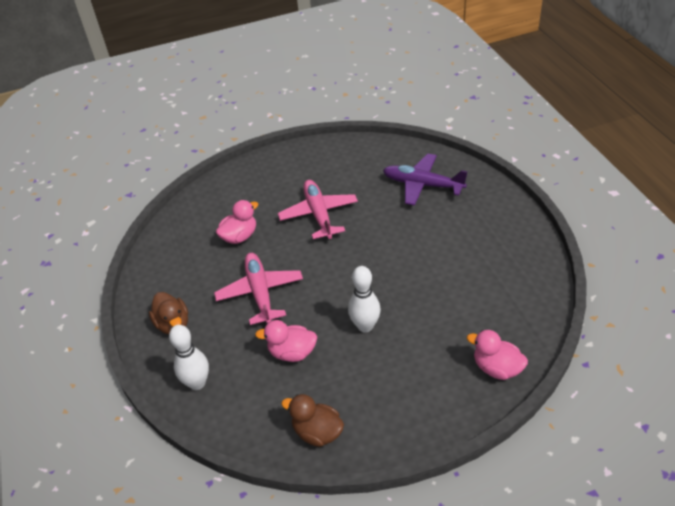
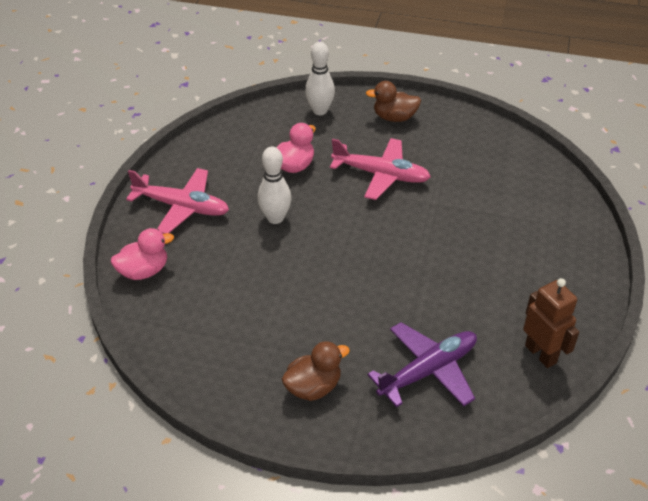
camera: 120 degrees right, 0 degrees up
(239, 236) = (472, 191): pink duck -> none
(317, 432) = (210, 148): brown duck -> brown duck (313, 387)
(319, 214) = (455, 258): pink plane -> pink plane (182, 207)
(364, 152) = (541, 354): none -> brown robot

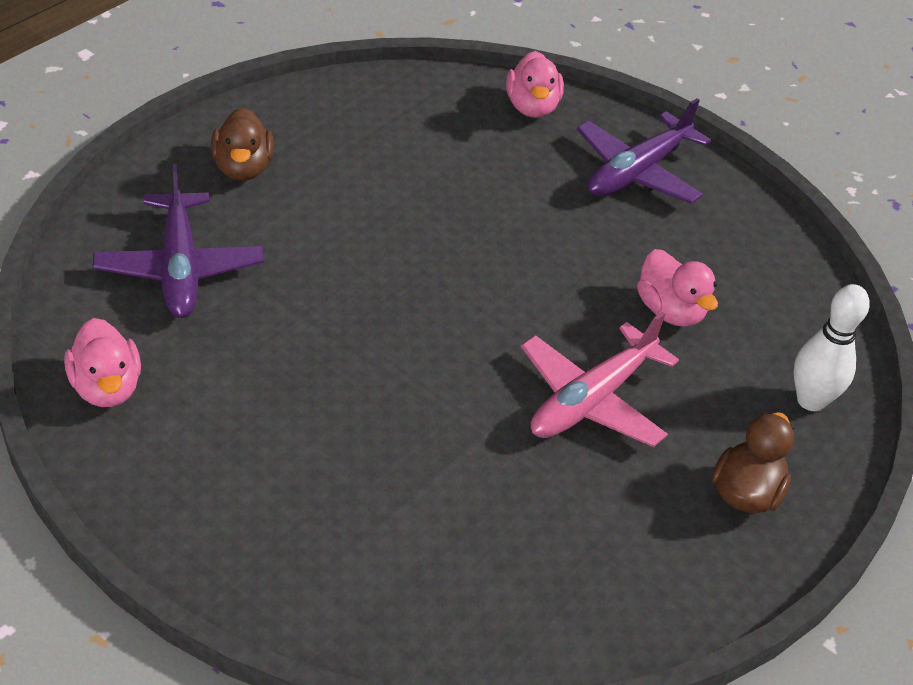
camera: 110 degrees right, 0 degrees up
(182, 207) = (637, 172): pink plane -> purple plane
(275, 218) = (560, 246): white bowling pin -> none
(541, 354) = (106, 388): brown robot -> pink duck

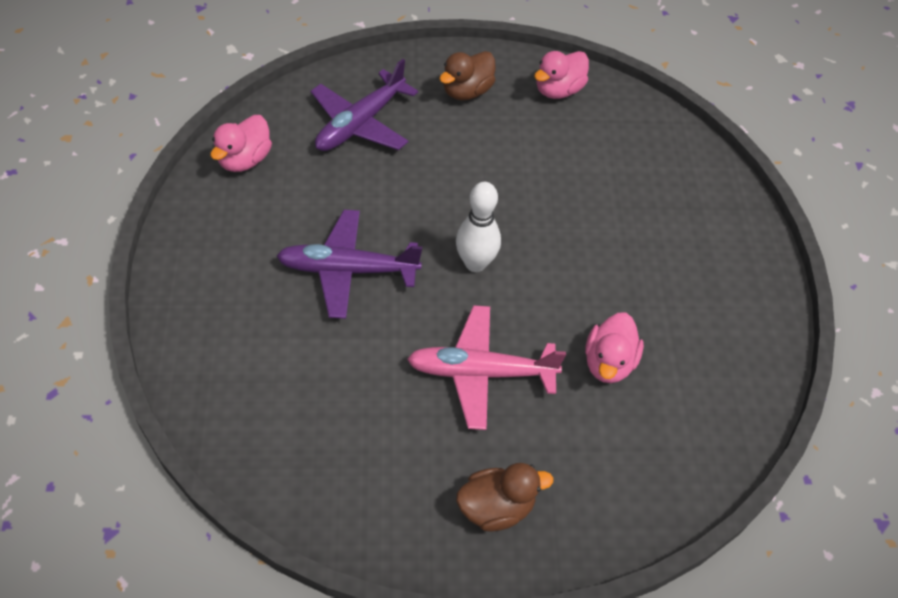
camera: 50 degrees right, 10 degrees up
(532, 107) = (699, 172): pink duck -> pink duck (558, 90)
(637, 172) = (714, 262): purple plane -> purple plane (347, 270)
(811, 400) = (624, 494): white bowling pin -> white bowling pin (475, 263)

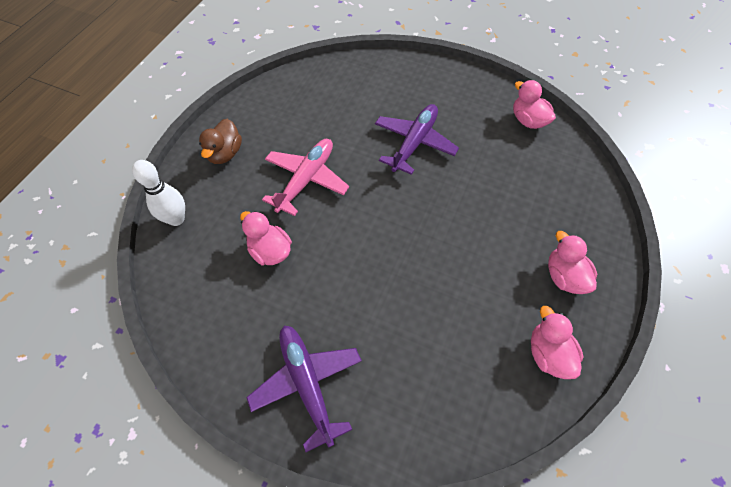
camera: 120 degrees right, 5 degrees up
(360, 124) = (544, 191): purple plane -> purple plane (307, 383)
(467, 91) = (564, 276): brown duck -> pink duck
(475, 263) = (387, 210): white bowling pin -> white bowling pin (176, 219)

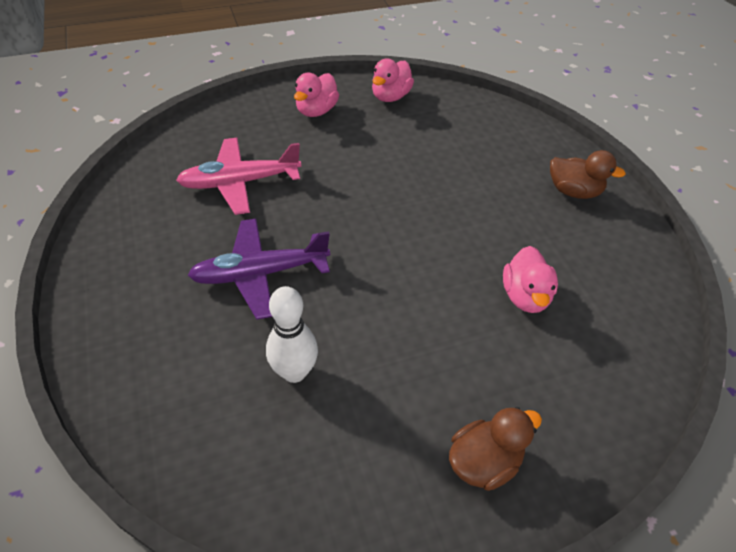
camera: 135 degrees left, 10 degrees down
(176, 219) = (611, 417): white bowling pin -> white bowling pin (294, 372)
(306, 179) = (417, 334): pink plane -> pink plane (240, 182)
(307, 383) = (573, 191): purple plane -> brown duck
(528, 121) = (133, 201): pink duck -> none

